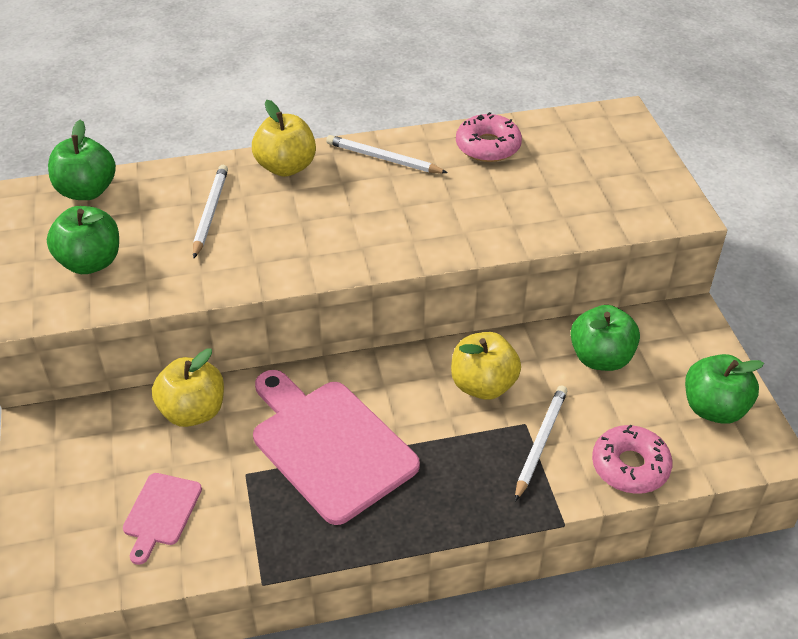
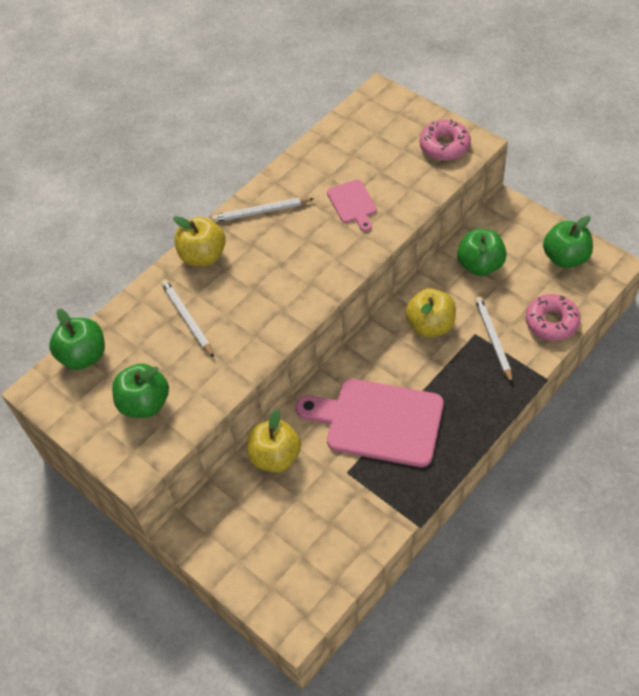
camera: 30 degrees left, 10 degrees up
(161, 513) = (321, 529): pink cutting board -> pink cutting board (353, 204)
(488, 146) = (318, 164): pink donut -> pink donut (444, 146)

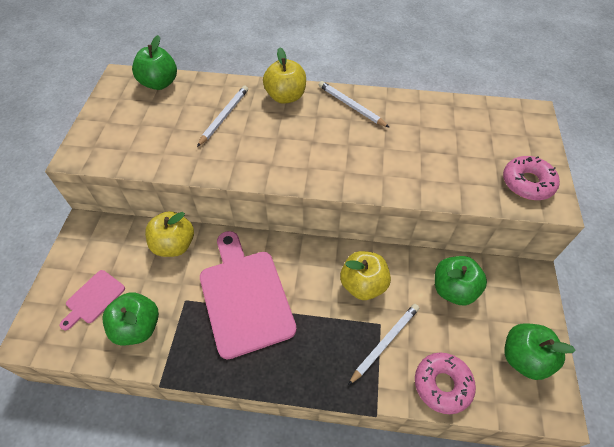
camera: 50 degrees right, 0 degrees up
(145, 403) = (137, 132): green apple -> green apple (138, 327)
(353, 204) = (408, 154): pink cutting board -> pink cutting board (93, 298)

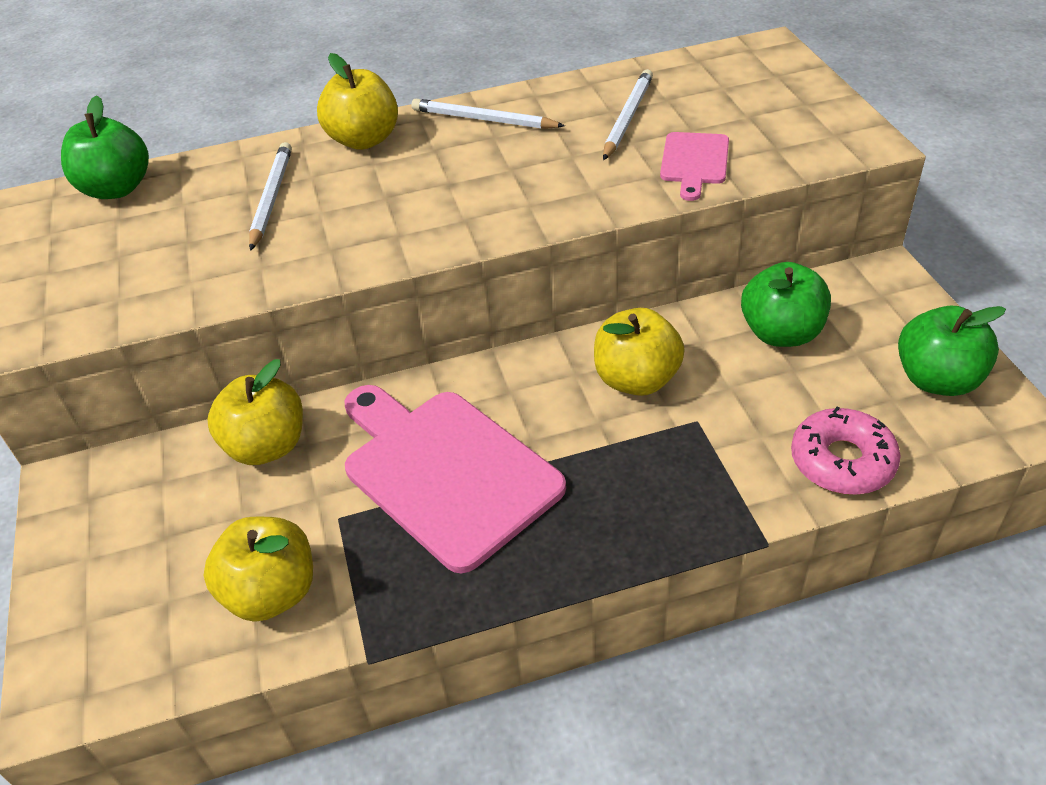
camera: 20 degrees left, 10 degrees down
(93, 298) = (155, 584): pink cutting board -> pink cutting board (694, 162)
(138, 327) = (272, 592): green apple -> yellow apple
(385, 343) = (720, 442): white pencil -> white pencil (627, 118)
(527, 183) = (814, 130): pink donut -> none

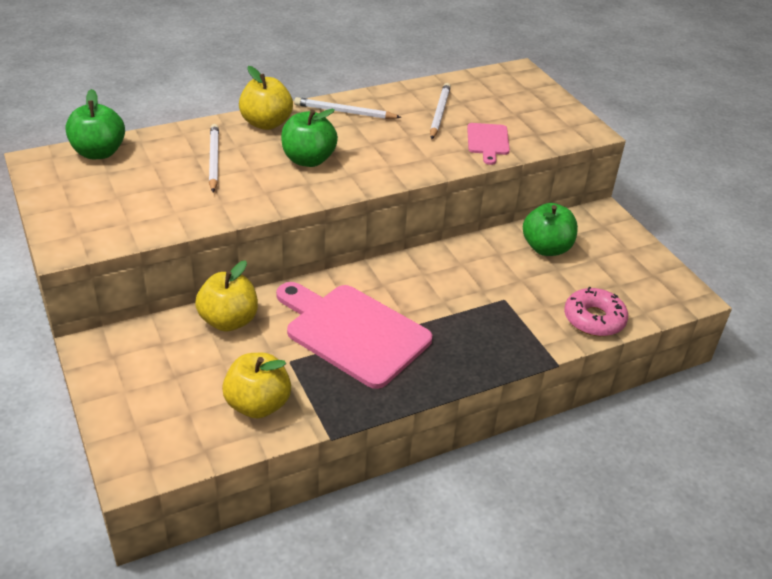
camera: 15 degrees left, 5 degrees down
(636, 379) = (462, 276): yellow apple -> none
(937, 379) = (642, 273): green apple -> green apple (308, 160)

